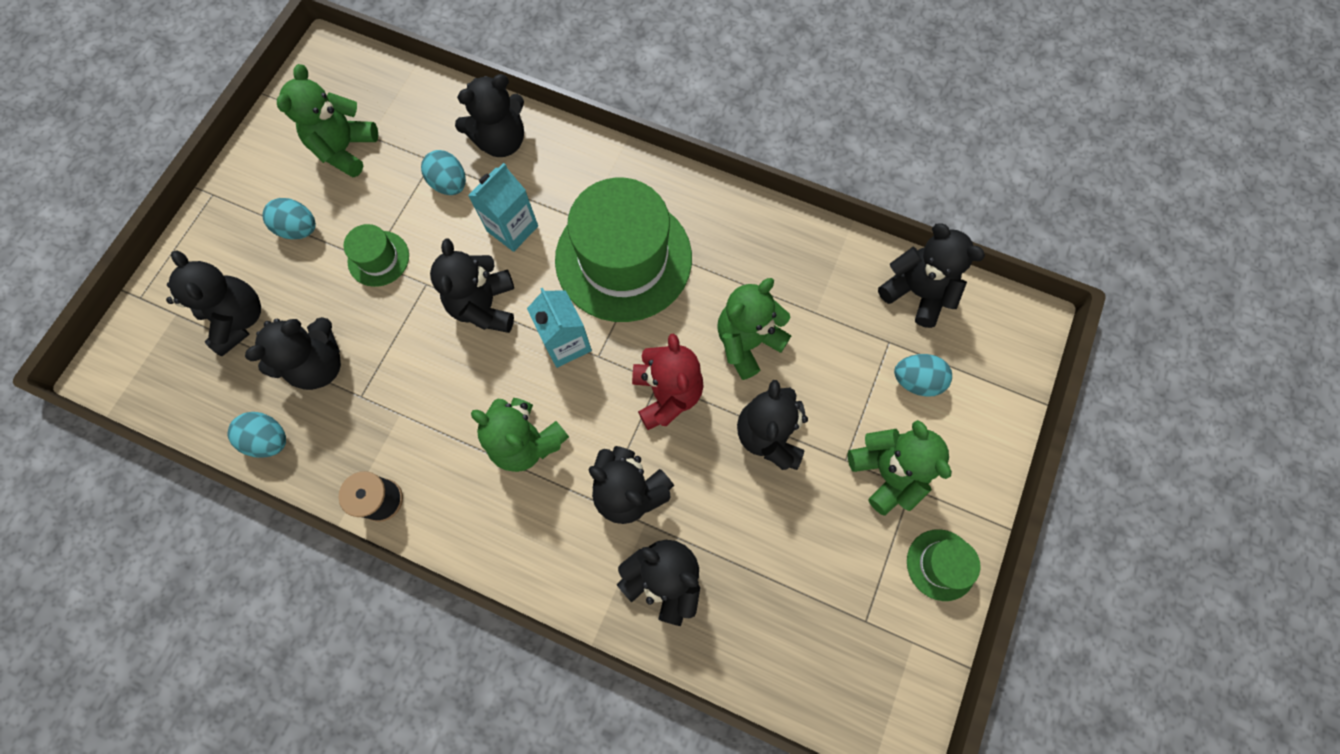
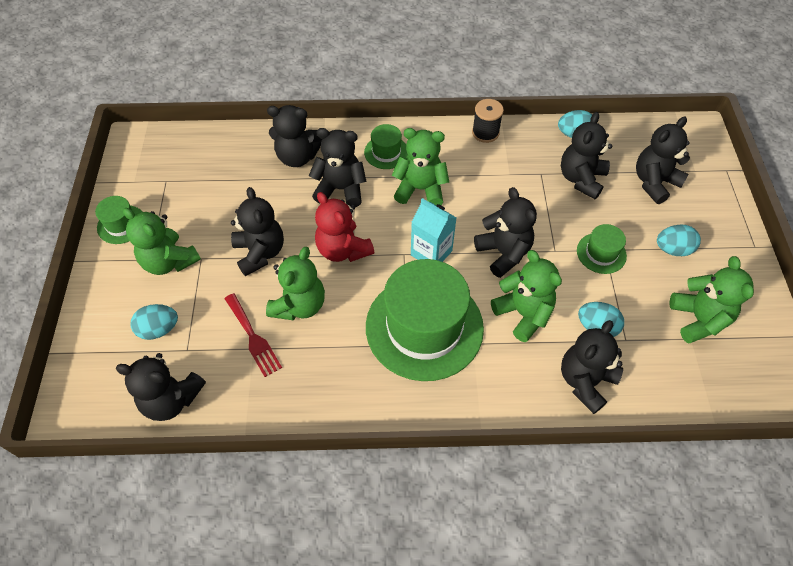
camera: 155 degrees right, 15 degrees down
(239, 319) = (654, 182): black teddy bear -> black teddy bear turned 105 degrees clockwise
(512, 228) = (523, 314): turquoise carton -> green teddy bear
(537, 528) = (386, 152): none -> green hat
(812, 325) = (253, 337): none -> red fork

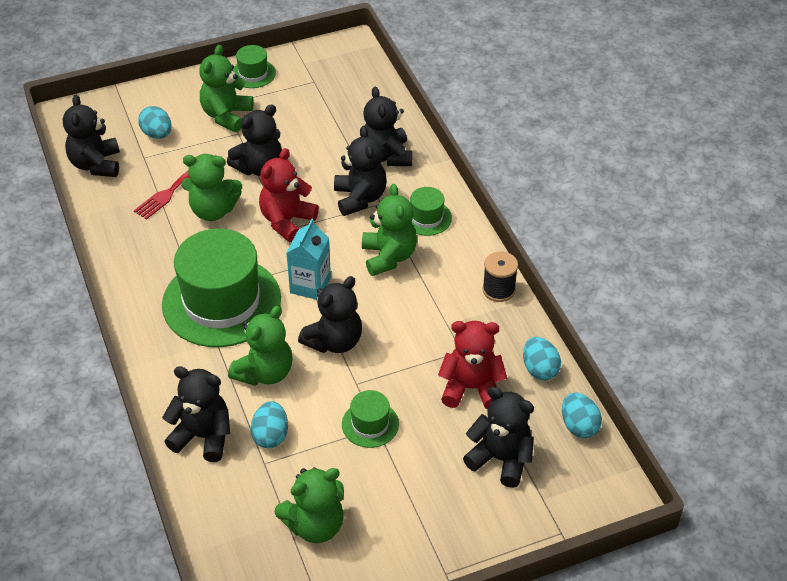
camera: 70 degrees right, 10 degrees down
(581, 179) = (471, 388): black teddy bear -> red teddy bear
(673, 249) = (404, 490): turquoise egg -> turquoise egg (579, 426)

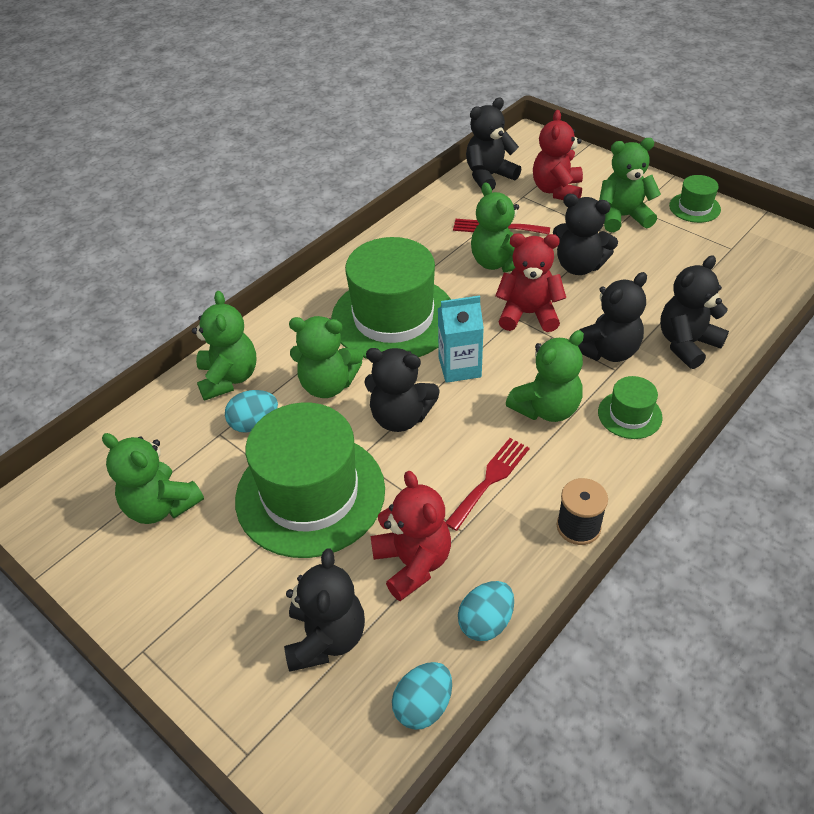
camera: 65 degrees right, 0 degrees up
(157, 134) = (557, 190): turquoise egg -> red teddy bear
(203, 436) = (229, 378): black teddy bear -> green teddy bear
(370, 424) = (310, 494): green hat -> green hat, size x2.24
(430, 316) = (490, 480): none -> red fork

